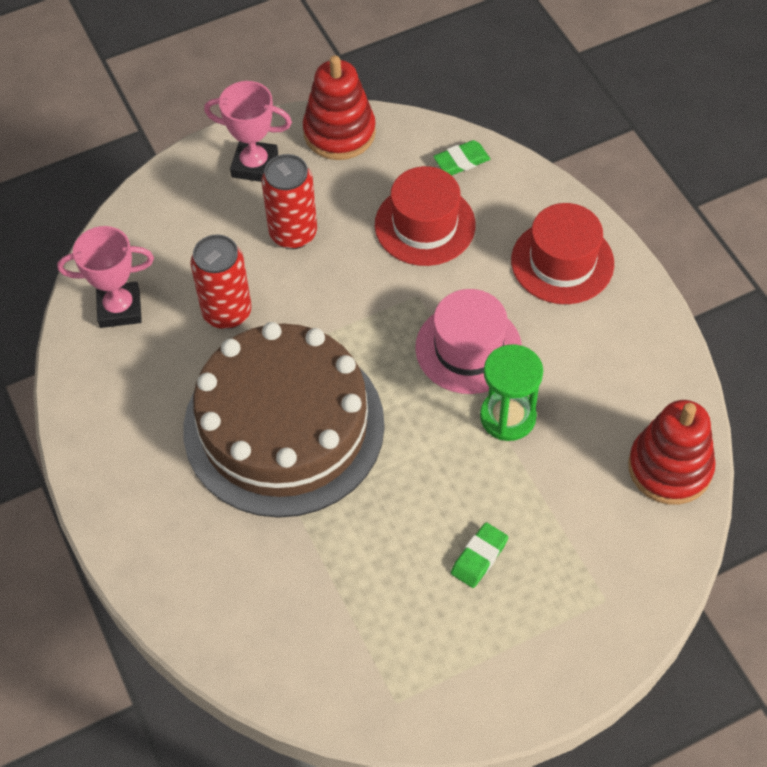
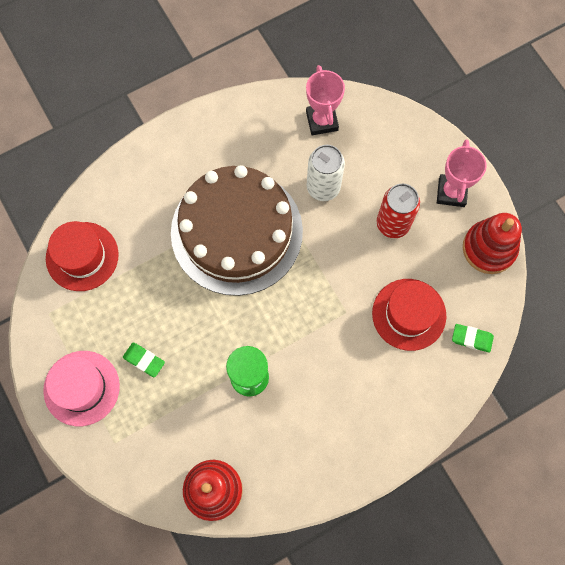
camera: 85 degrees right, 15 degrees up
(227, 312) = (323, 187): red can -> white can
(461, 161) = (471, 339): green eraser -> green eraser turned 45 degrees counterclockwise
(468, 348) = (303, 349): pink hat -> pink hat (81, 388)
(562, 262) = (384, 415): red hat -> red hat (82, 256)

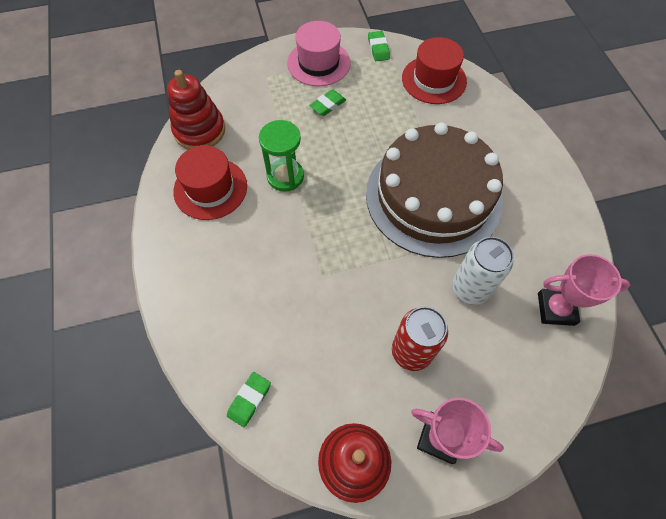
camera: 105 degrees right, 10 degrees down
(44, 326) = (378, 48): none -> green eraser
(409, 314) = (300, 337): red hat -> red hat (210, 188)

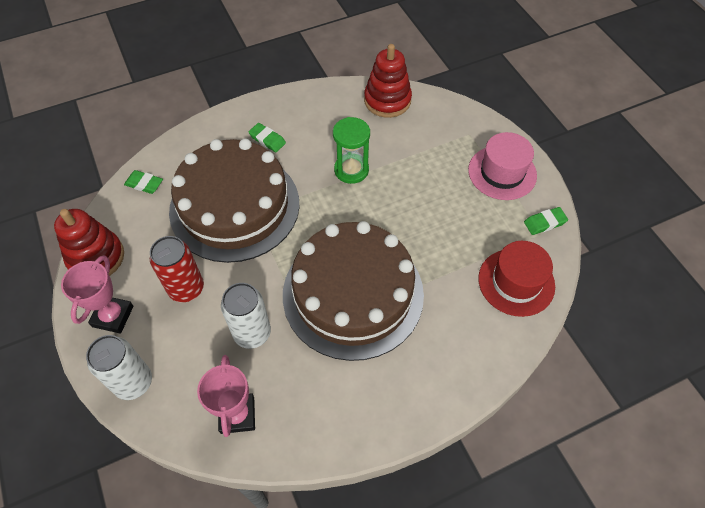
camera: 80 degrees right, 5 degrees down
(210, 188) = (327, 121): red hat -> none
(308, 294) = (234, 206): none -> brown cake
(328, 105) = (447, 189): green eraser -> green eraser (267, 139)
(522, 412) = (133, 382): none -> white can

